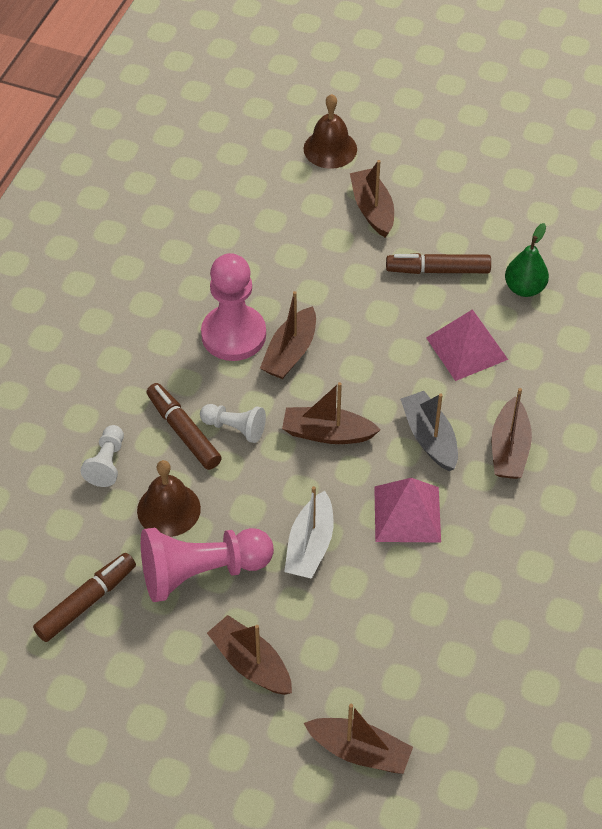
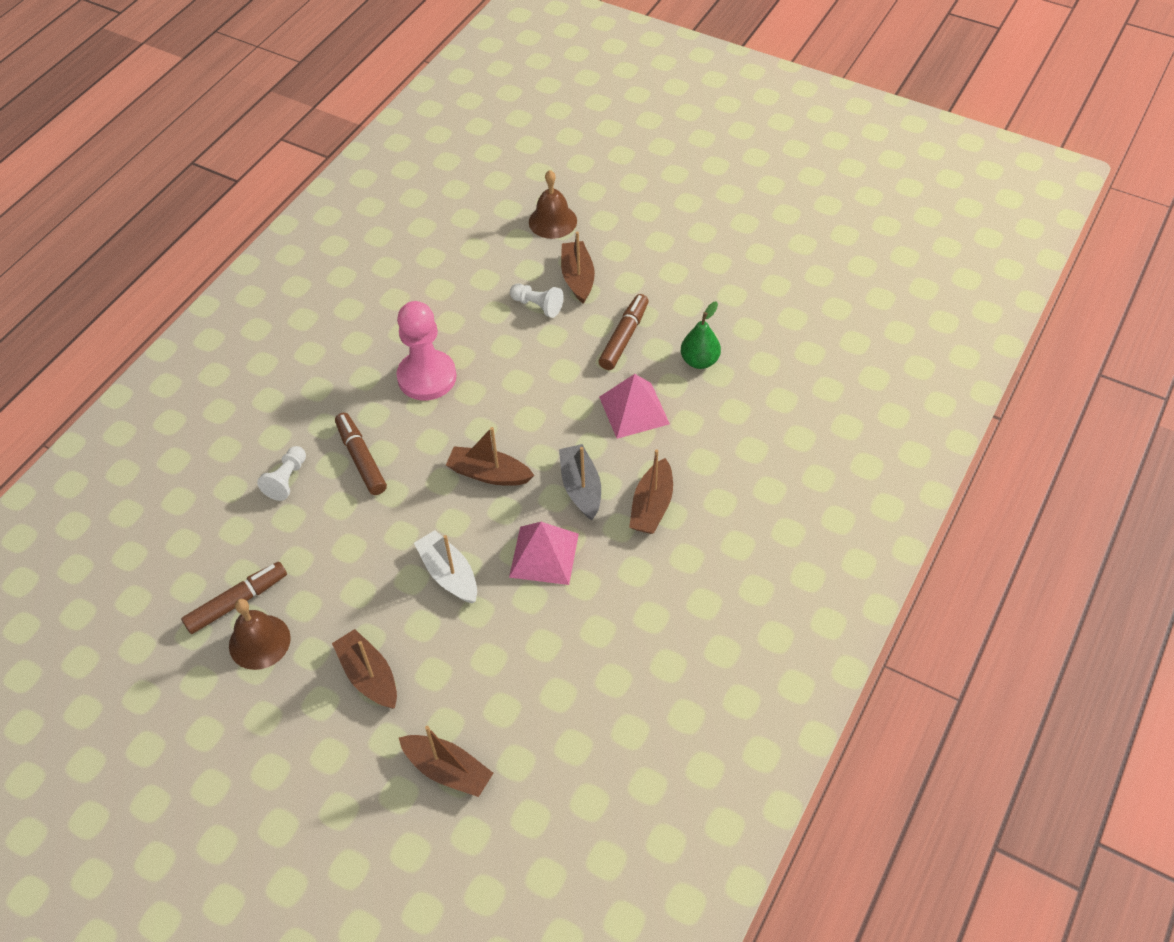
camera: 10 degrees right, 0 degrees up
(168, 509) = (330, 527): brown bell -> brown bell (259, 641)
(201, 572) = (345, 587): pink pawn -> none
(235, 428) = (407, 460): white pawn -> white pawn (537, 306)
(290, 352) = (473, 398): brown boat -> none
(310, 545) = (449, 574): white boat -> white boat turned 120 degrees clockwise
(438, 270) = (624, 337): brown marker -> brown marker turned 105 degrees clockwise

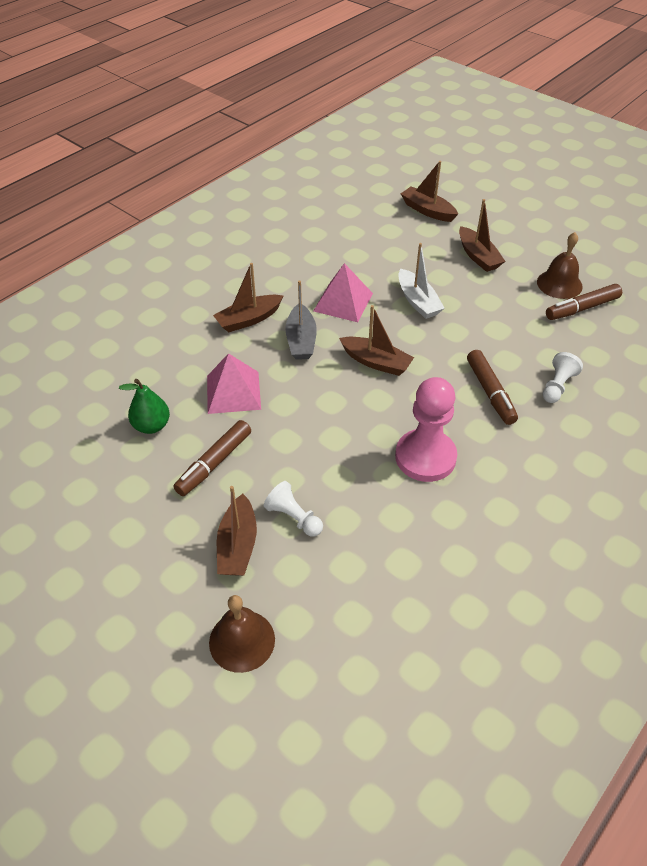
camera: 170 degrees left, 5 degrees down
(652, 506) = (249, 319): brown boat -> brown boat turned 150 degrees counterclockwise

